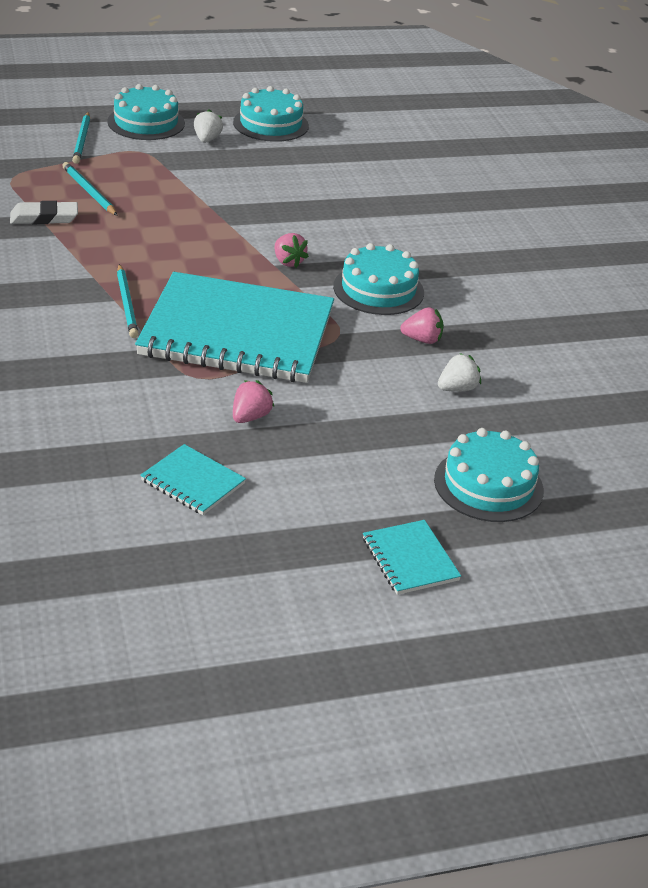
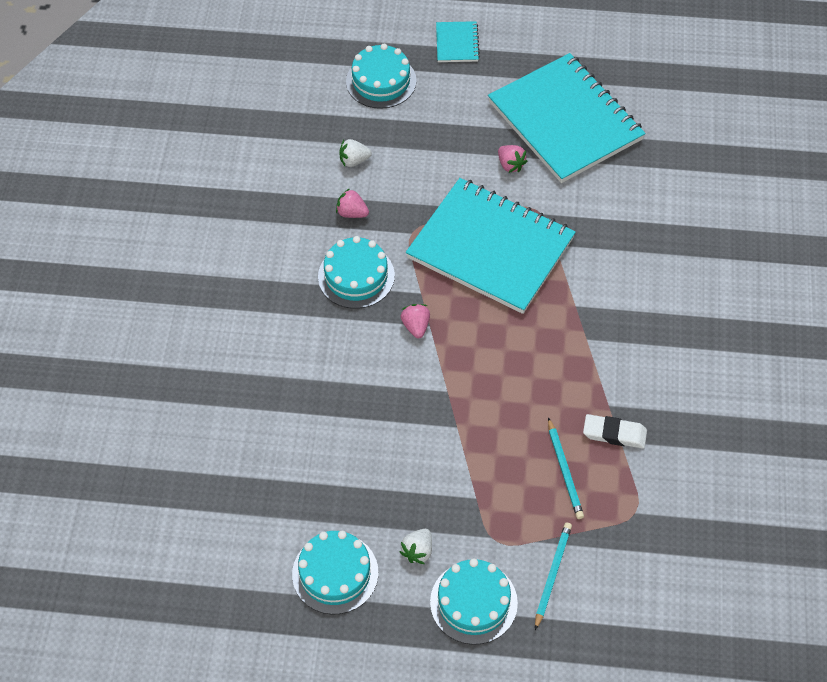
camera: 155 degrees left, 20 degrees up
(127, 304) = (566, 298): turquoise pencil -> none
(192, 482) = (565, 120): turquoise notebook -> turquoise notebook, size x2.41
(250, 417) = (510, 165): pink strawberry -> pink strawberry turned 90 degrees counterclockwise

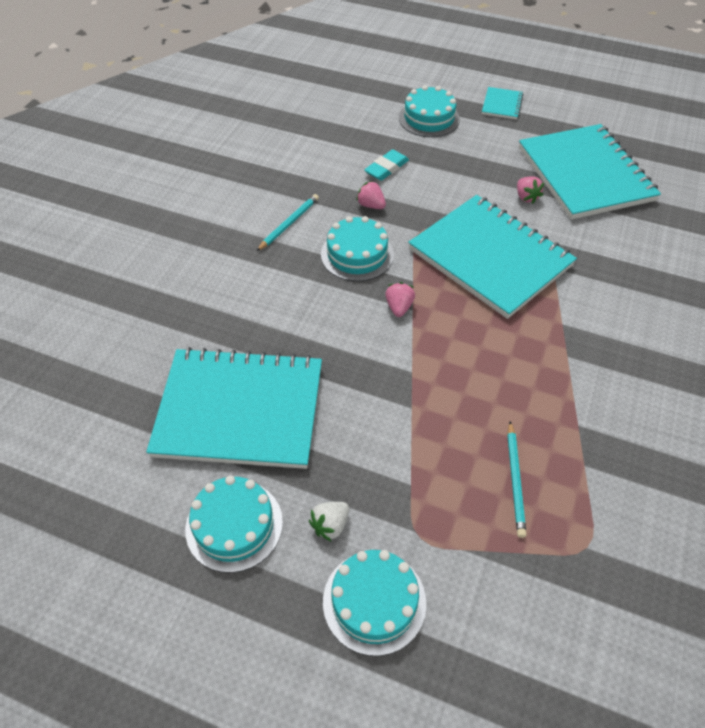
camera: 15 degrees right, 5 degrees down
(300, 469) = (240, 410): none -> turquoise notebook
(354, 161) = (386, 168): white strawberry -> turquoise eraser
(552, 574) = (474, 594): turquoise pencil -> turquoise pencil (289, 223)
(614, 434) = (579, 455): white eraser -> none

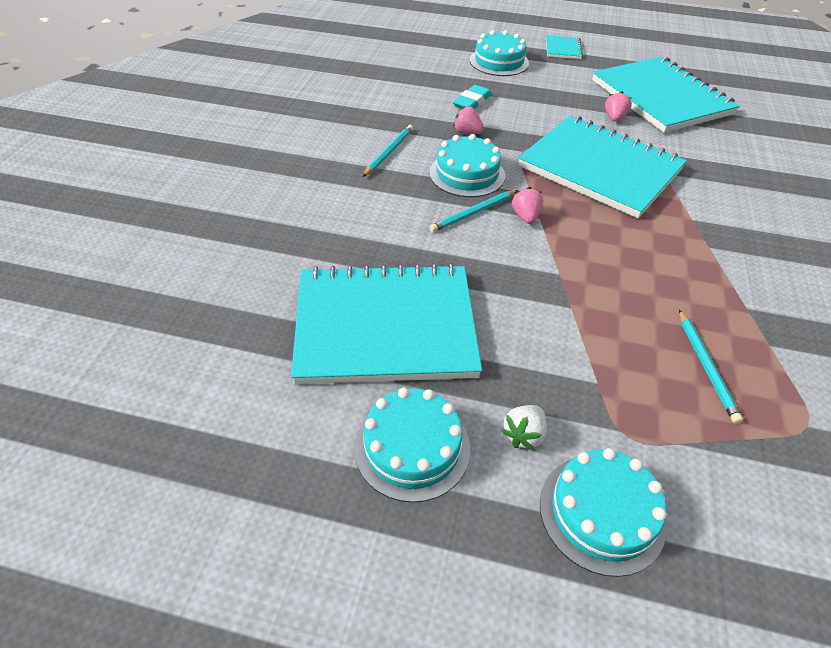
camera: 10 degrees left, 5 degrees down
(350, 299) = (473, 213): none -> turquoise pencil
(526, 197) = (614, 118): pink strawberry -> pink strawberry turned 135 degrees counterclockwise

